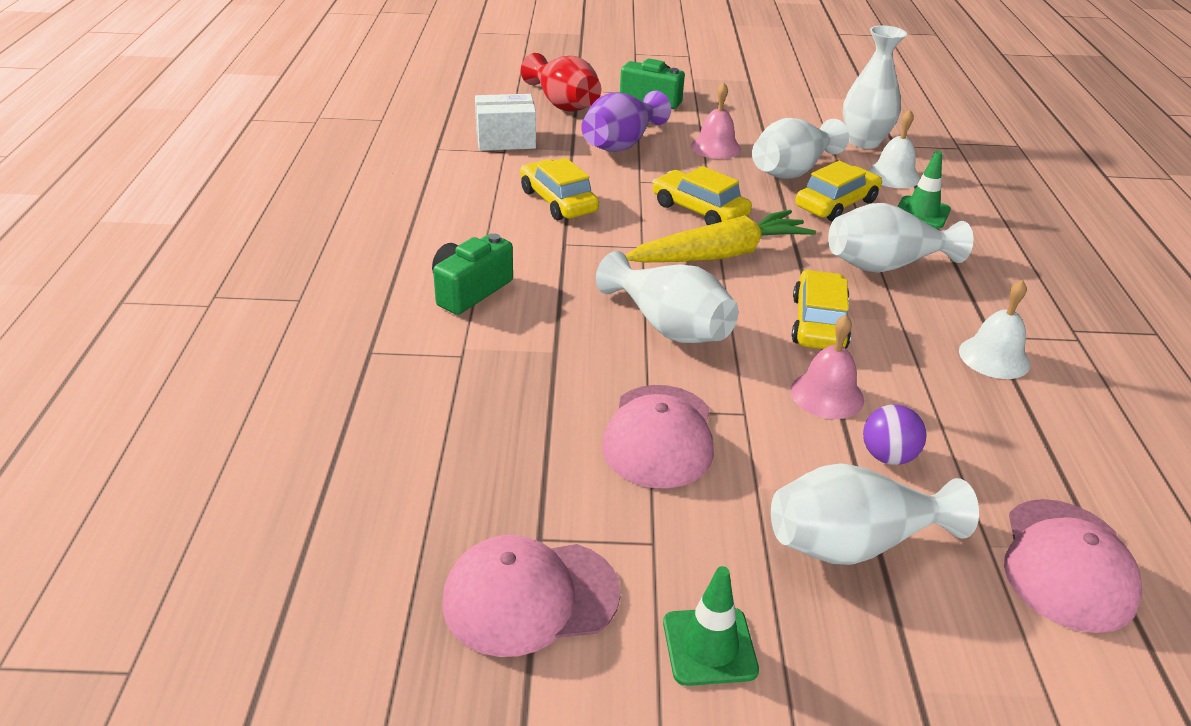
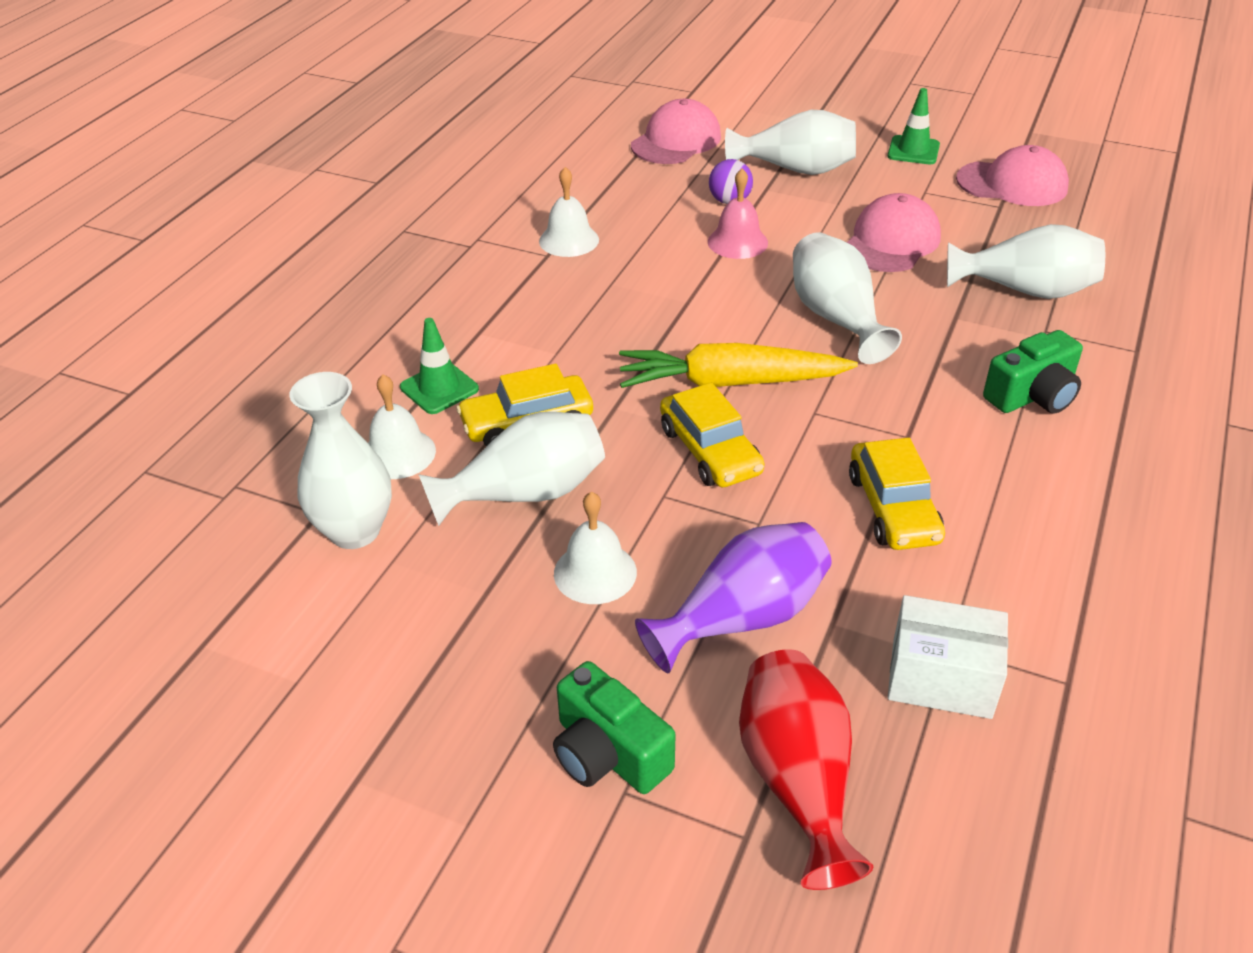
camera: 155 degrees left, 5 degrees up
(715, 147) = (595, 572): pink bell -> white bell
(819, 323) = (691, 293): yellow car -> none
(885, 265) = (562, 334): white vase -> white vase (1025, 290)

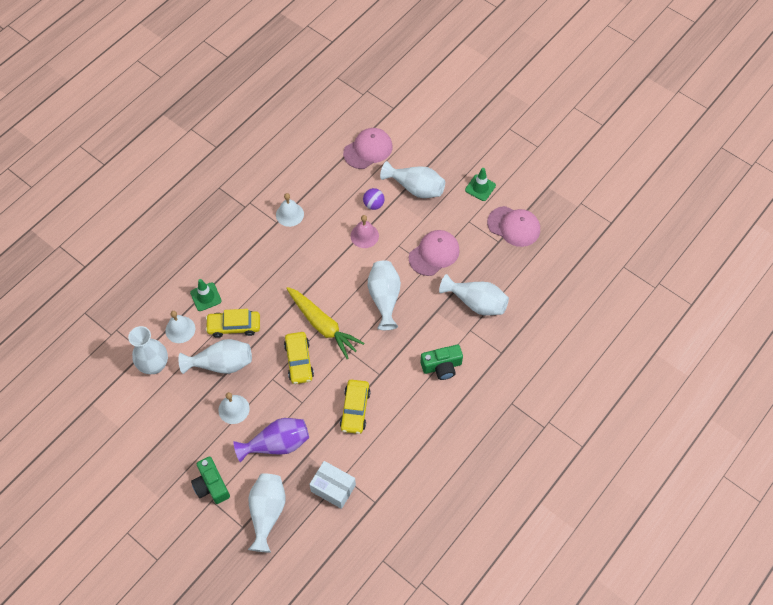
camera: 15 degrees right, 20 degrees up
(730, 383) = (323, 325): yellow carrot -> yellow carrot turned 150 degrees counterclockwise
(797, 780) = (267, 512): red vase -> white vase

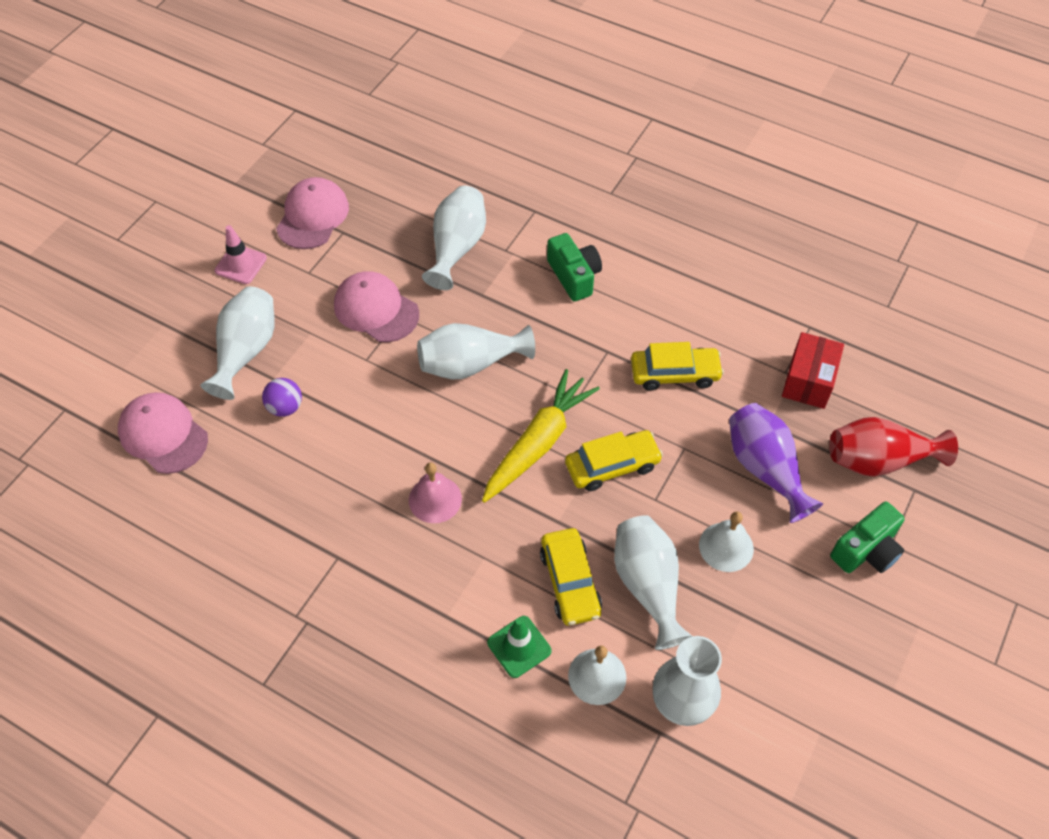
camera: 100 degrees left, 5 degrees down
(267, 512) = (878, 460): white vase -> red vase
(290, 214) = (317, 538): white bell -> none
(333, 488) = (808, 381): white box -> red box
(364, 235) = (352, 411): pink bell -> pink bell (435, 499)
(480, 188) = (241, 264): green traffic cone -> pink traffic cone

